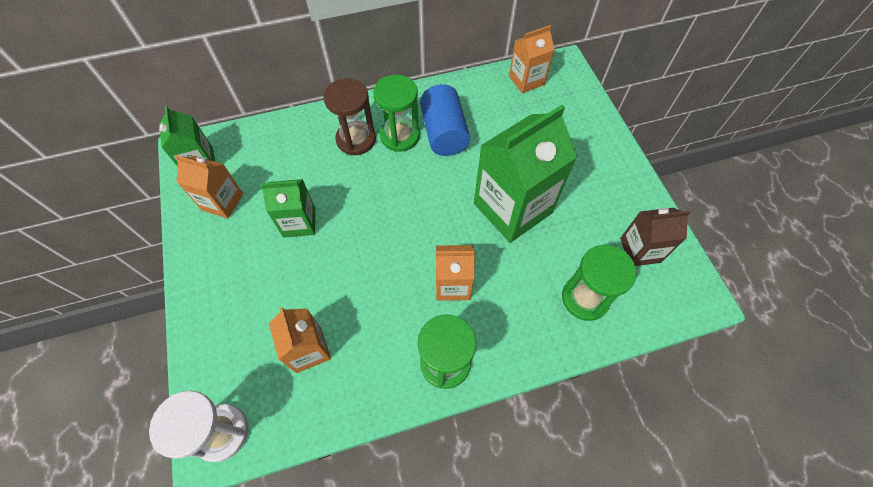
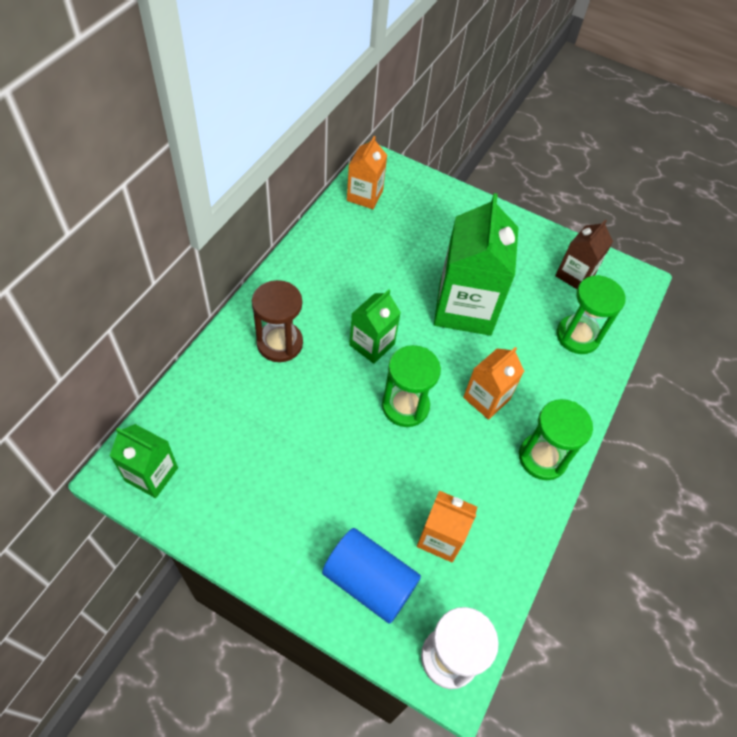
camera: 50 degrees left, 5 degrees down
(222, 202) = (221, 490): orange carton -> none
(299, 222) = (314, 450): green carton -> green carton (372, 344)
(400, 136) = (314, 313): green hourglass -> green hourglass (405, 406)
(444, 133) = (348, 285): blue cylinder -> blue cylinder (369, 582)

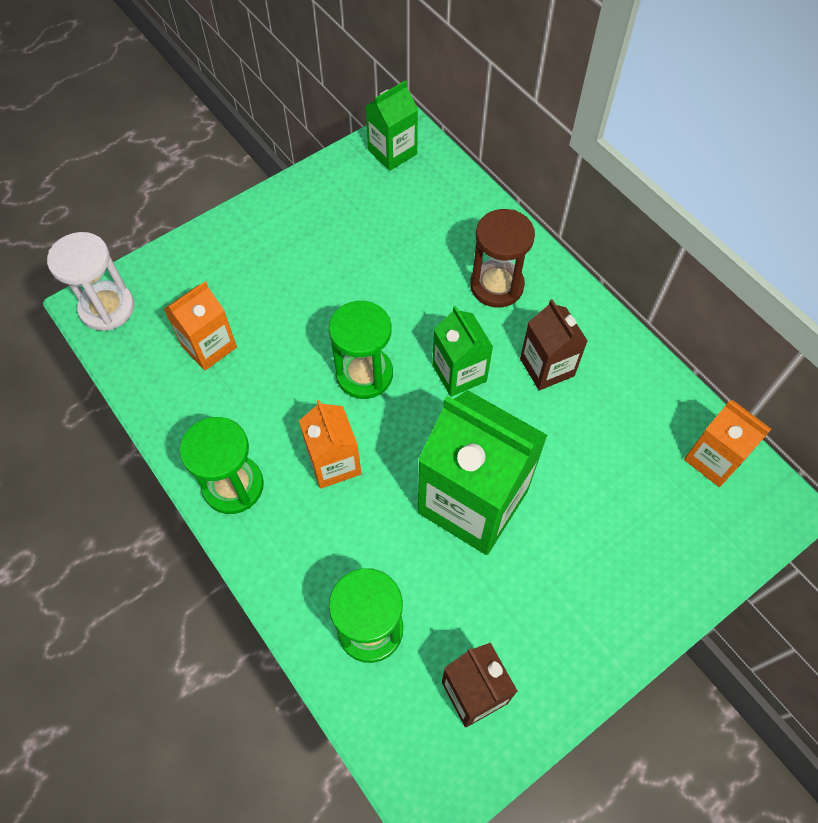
camera: 120 degrees right, 5 degrees up
(340, 293) = (547, 367): none -> brown carton
(369, 582) = (205, 274): blue cylinder -> none

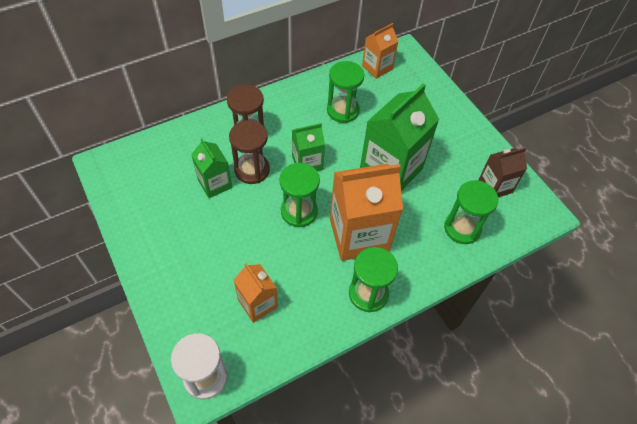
camera: 85 degrees left, 5 degrees down
(334, 463) = (359, 235): orange carton -> orange carton, size x1.83
(392, 152) = (118, 172): green carton -> green carton (215, 184)
(429, 301) = (252, 170): none -> brown hourglass
(547, 367) = (311, 122): brown carton -> none
(586, 412) = (343, 110): none -> green hourglass

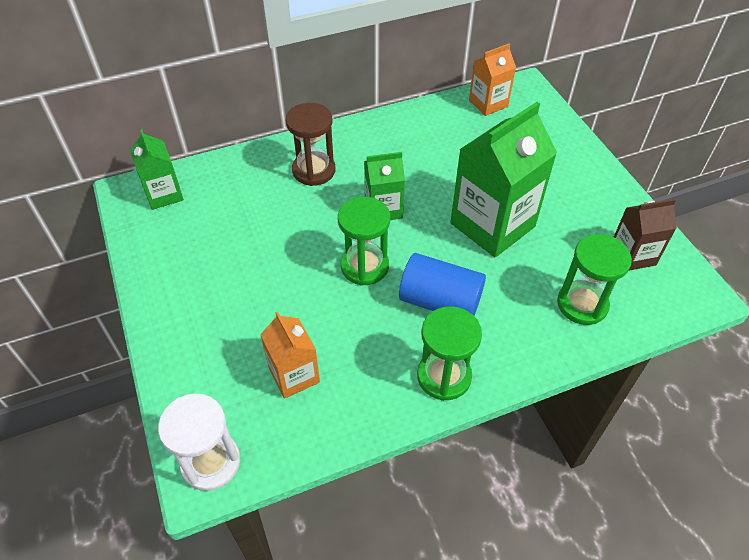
camera: 10 degrees right, 5 degrees down
(215, 184) = (262, 225): green carton -> green carton (164, 194)
(252, 170) = (311, 212): brown hourglass -> none
(343, 110) = (437, 150): green hourglass -> none
(359, 235) = (440, 301): orange carton -> blue cylinder

